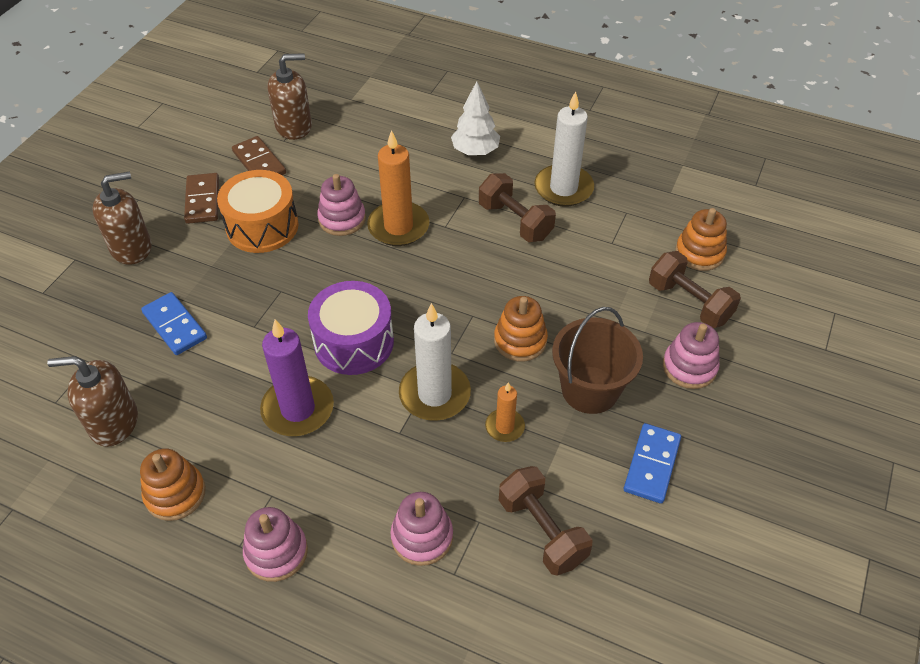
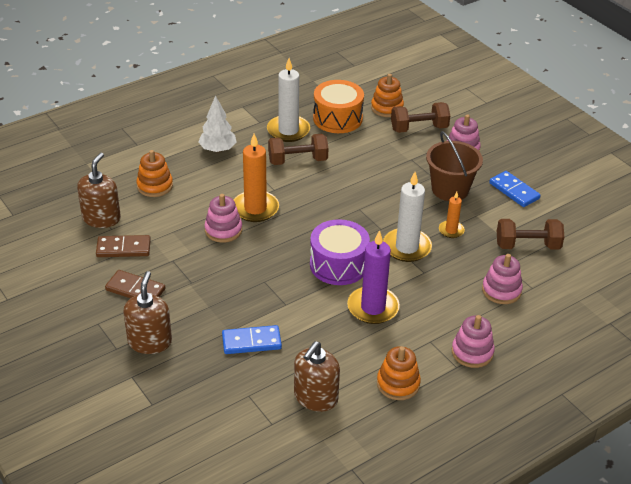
camera: 60 degrees left, 10 degrees down
(262, 226) = (193, 269): orange drum -> orange drum (337, 118)
(520, 340) = (394, 199): orange stacking toy -> orange stacking toy (155, 186)

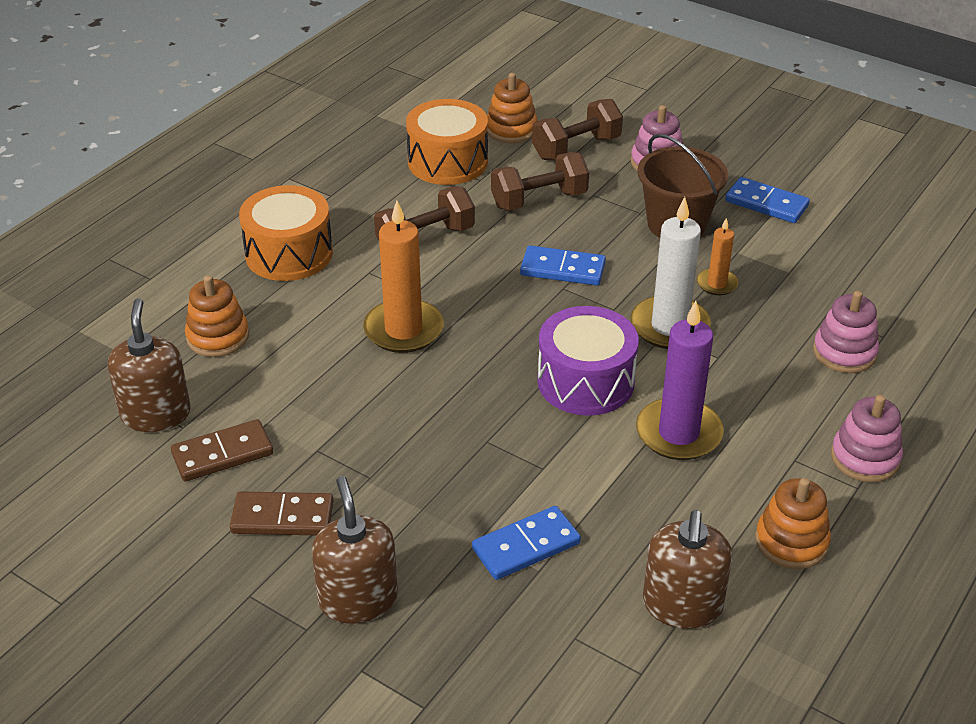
camera: 20 degrees left, 0 degrees up
(218, 150) = (289, 253): white tree -> orange drum
(223, 230) = (372, 378): pink stacking toy -> none
(288, 130) = (383, 197): white candle -> none
(365, 198) = (562, 269): none -> blue domino
(527, 246) = (836, 277): brown dumbbell -> brown dumbbell (539, 200)

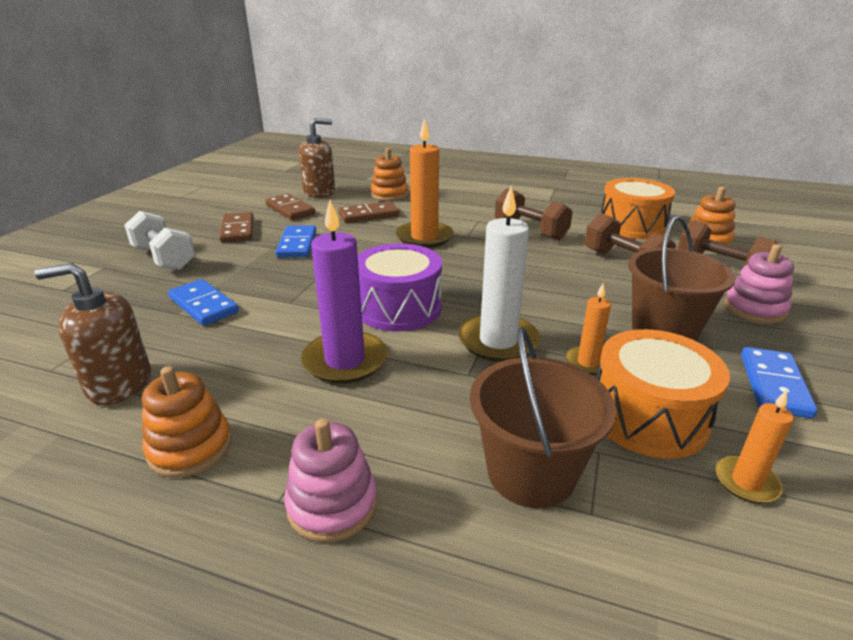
camera: 75 degrees right, 10 degrees down
(289, 253) = (479, 198): orange drum -> orange drum (648, 417)
(295, 370) = (368, 215): none -> brown domino
(358, 599) = (164, 258): brown soap dispenser -> white dumbbell
(562, 269) = (539, 282): blue domino -> blue domino (297, 244)
(844, 352) = (531, 473): pink stacking toy -> brown bucket
(864, 261) = (746, 482): none -> orange candle

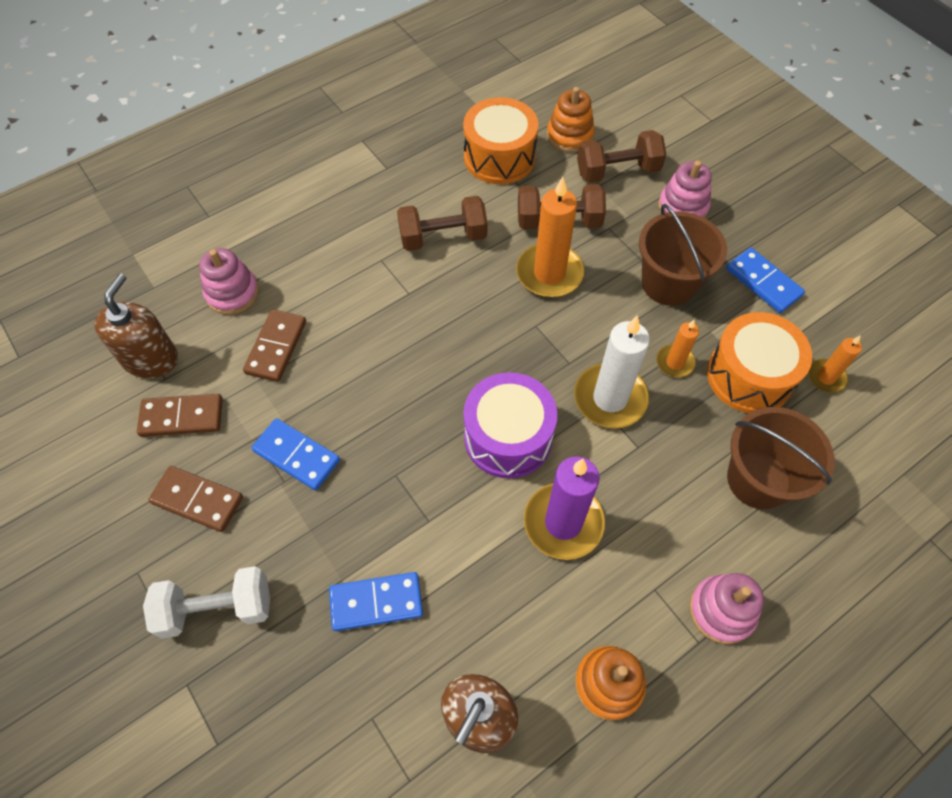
camera: 55 degrees left, 30 degrees up
(389, 194) = (232, 293): orange stacking toy -> pink stacking toy
(424, 237) = (381, 331): orange candle -> orange candle (549, 273)

